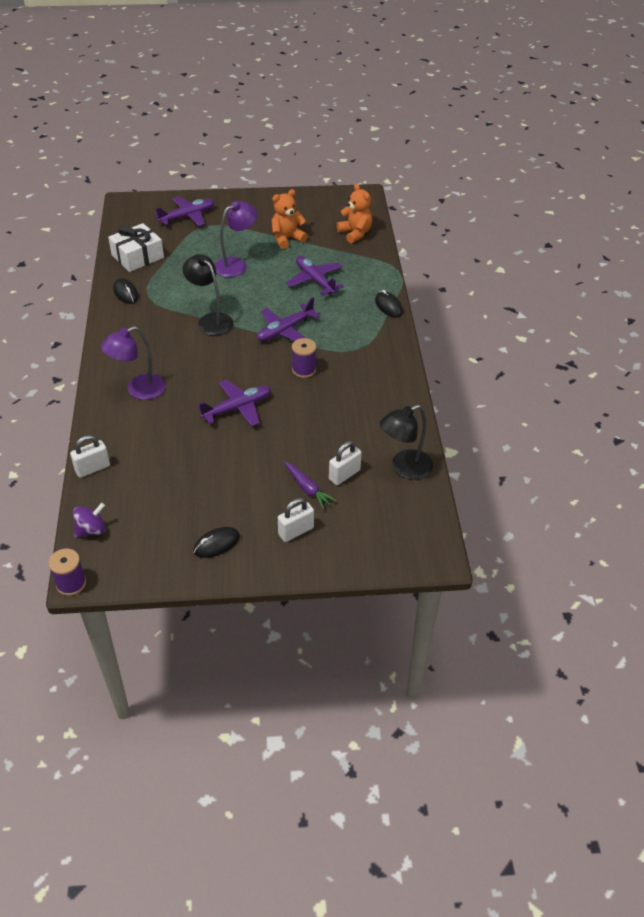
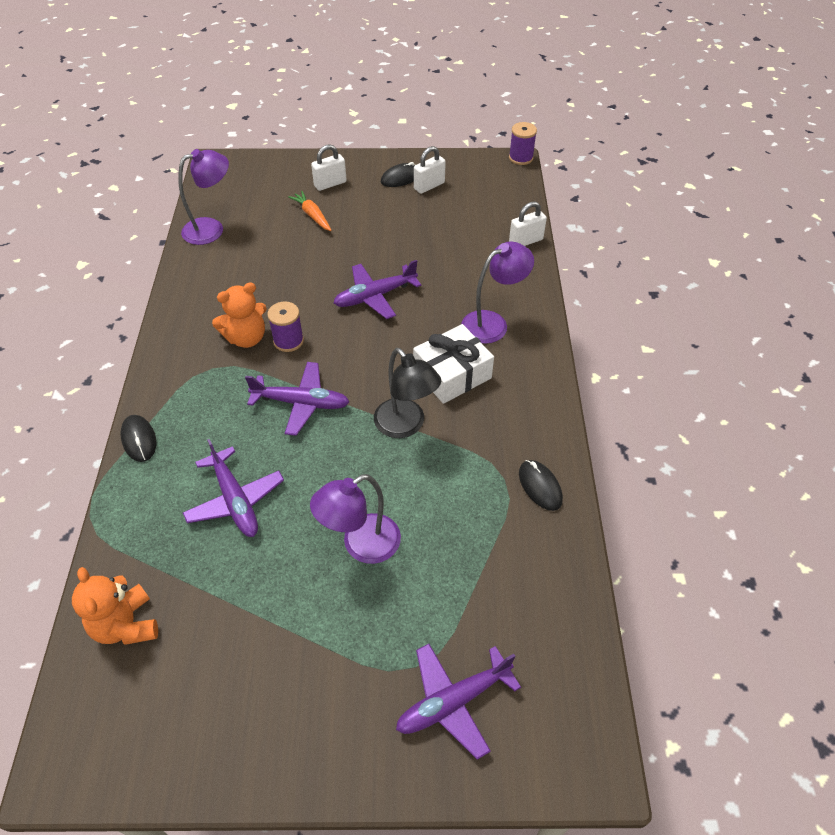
camera: 175 degrees left, 5 degrees up
(91, 530) = (513, 192): purple spinning top -> none
(137, 256) = (536, 576): white gift -> white gift (452, 374)
(285, 330) = (301, 403): purple plane -> purple plane turned 45 degrees clockwise
(287, 238) = (260, 615): orange teddy bear -> orange teddy bear (246, 338)
(308, 488) = (312, 215): purple carrot -> orange carrot
(344, 475) = (273, 225): white padlock -> white padlock (429, 186)
(404, 468) = (211, 229): black lamp -> purple lamp

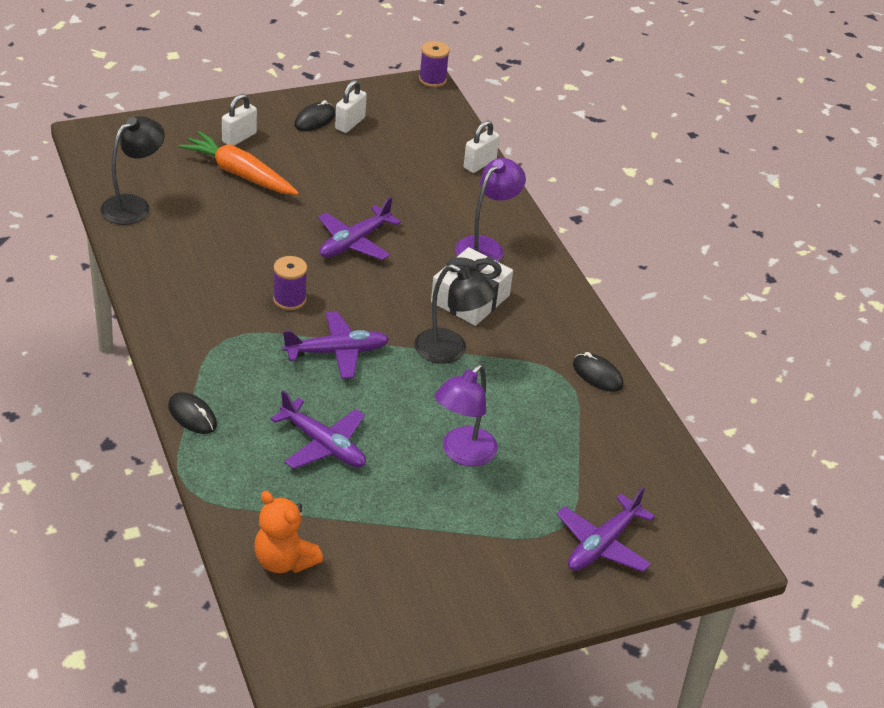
camera: 25 degrees left, 10 degrees down
(211, 229) = (133, 205): purple lamp -> black lamp
(246, 338) = (243, 305): orange teddy bear -> none
(312, 215) = (239, 174): orange carrot -> orange carrot, size x1.72

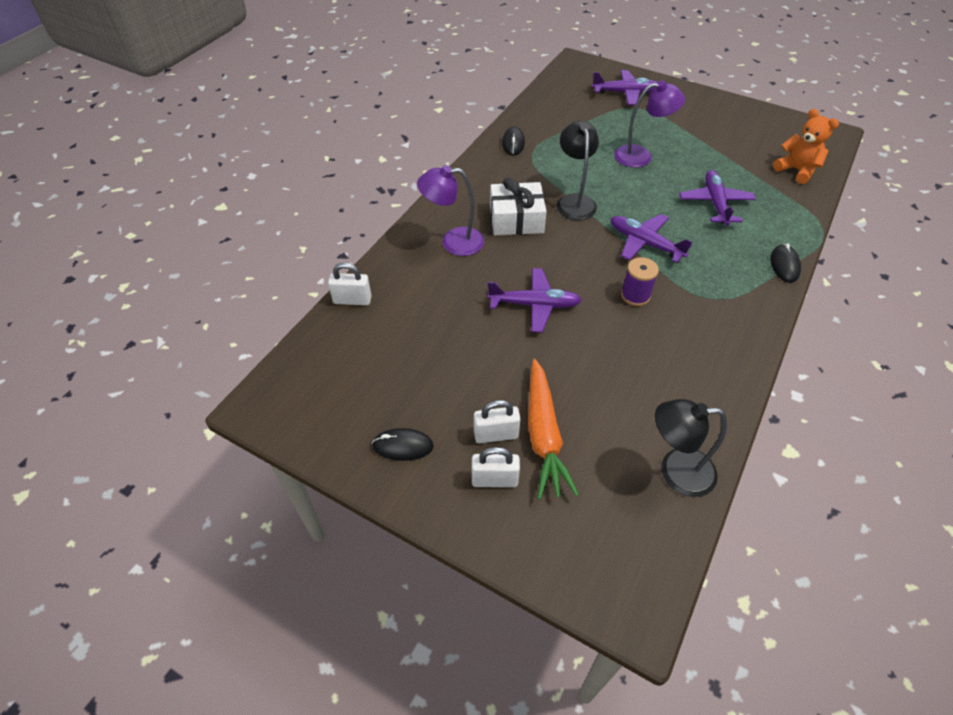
camera: 125 degrees left, 10 degrees up
(284, 561) = (796, 170): orange teddy bear -> orange teddy bear turned 45 degrees counterclockwise
(350, 123) = (381, 416): white padlock -> white padlock (496, 434)
(432, 80) = (241, 409): purple spool -> none

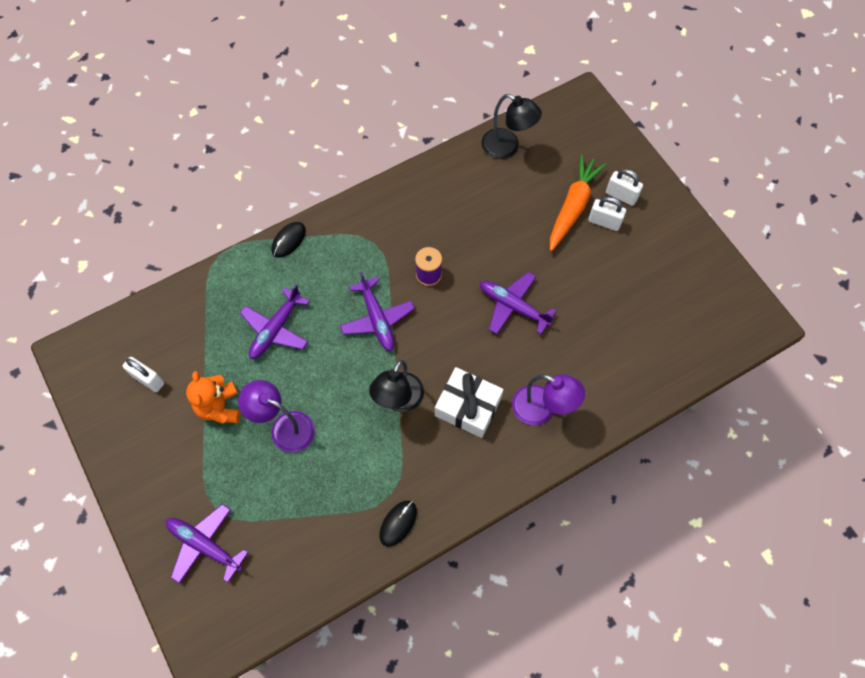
camera: 150 degrees left, 15 degrees up
(352, 300) = (660, 388): white padlock -> white padlock (148, 379)
(403, 446) = (670, 244): black mouse -> none
(796, 170) = (162, 327): orange teddy bear -> orange teddy bear (219, 407)

